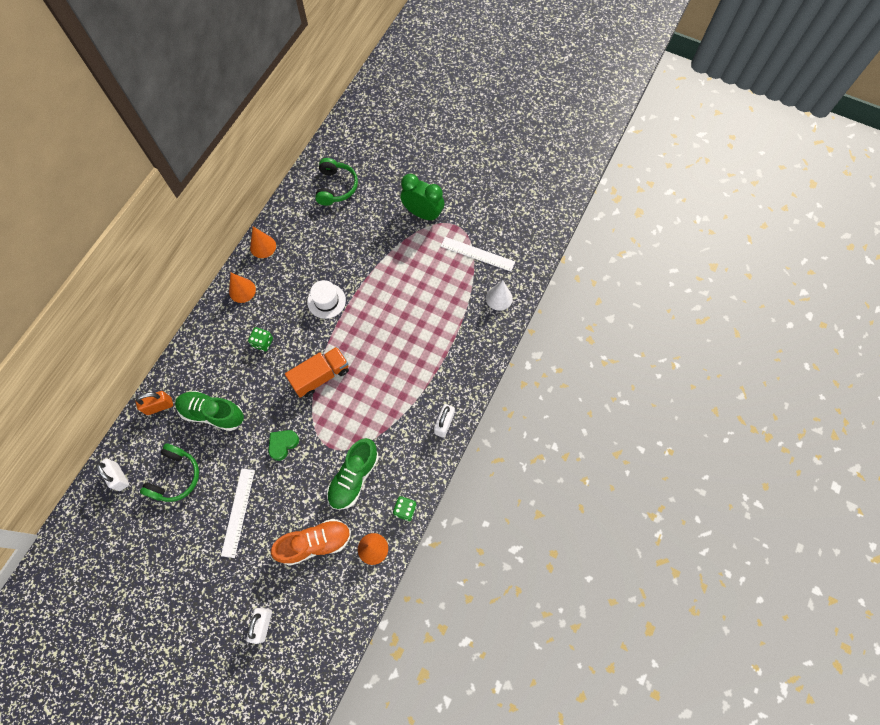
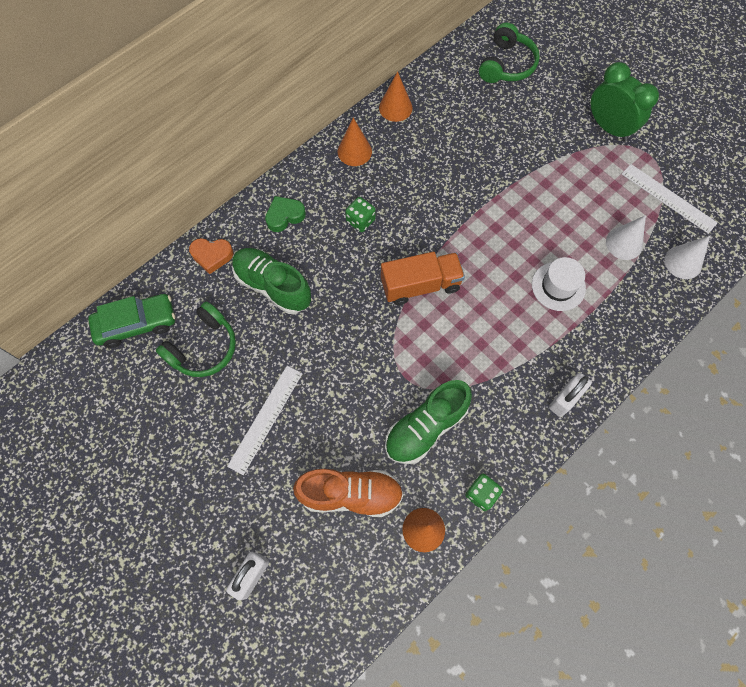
camera: 20 degrees right, 0 degrees up
(118, 477) = (136, 324): white padlock -> green car
(159, 406) = (212, 256): orange padlock -> orange heart
(283, 444) = (347, 354): green heart -> green heart (284, 216)
(326, 301) = (455, 195): white hat -> white hat (558, 286)
(455, 297) = (624, 243): none -> white cone

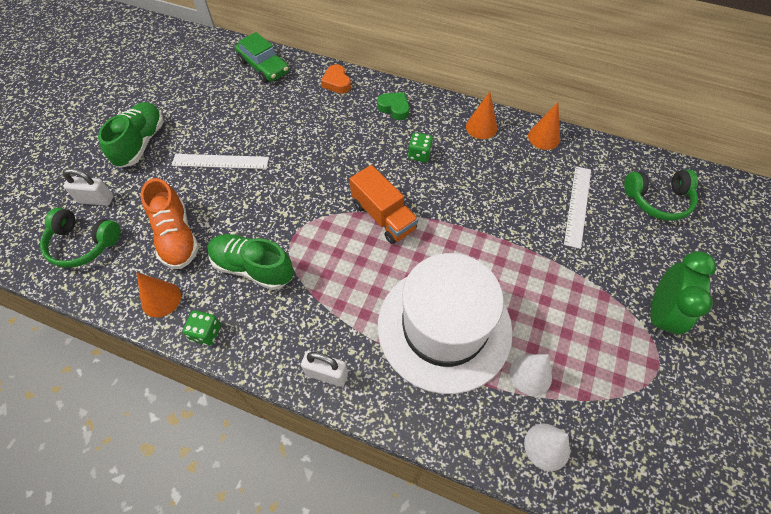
camera: 65 degrees right, 10 degrees down
(203, 347) = (262, 106): green headphones -> green headphones (83, 244)
(273, 286) = (331, 124): green shoe -> green shoe (141, 143)
(558, 286) = (444, 327): white hat -> white hat, size x2.33
(668, 198) = (617, 404): white ruler -> white ruler (578, 206)

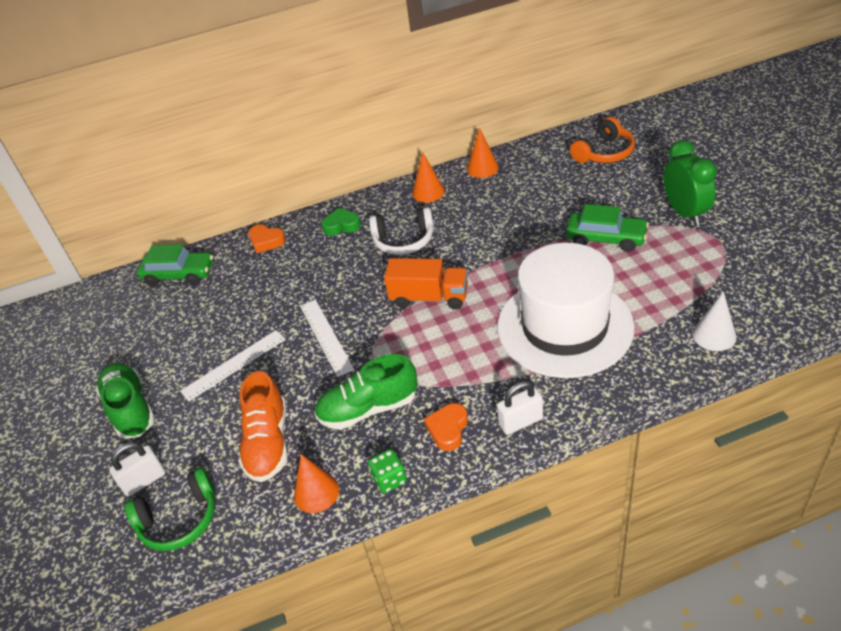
camera: 35 degrees left, 15 degrees down
(177, 237) = (268, 443): orange shoe -> orange shoe turned 60 degrees clockwise
(278, 332) = (448, 429): none -> orange heart
(419, 155) = (404, 240): green dice -> white headphones
(530, 374) = (654, 306): white cone -> none
(565, 279) = (606, 238): none -> green car
(578, 206) = (558, 191): white ruler -> white ruler (326, 336)
(658, 200) = (604, 152): green headphones -> orange headphones

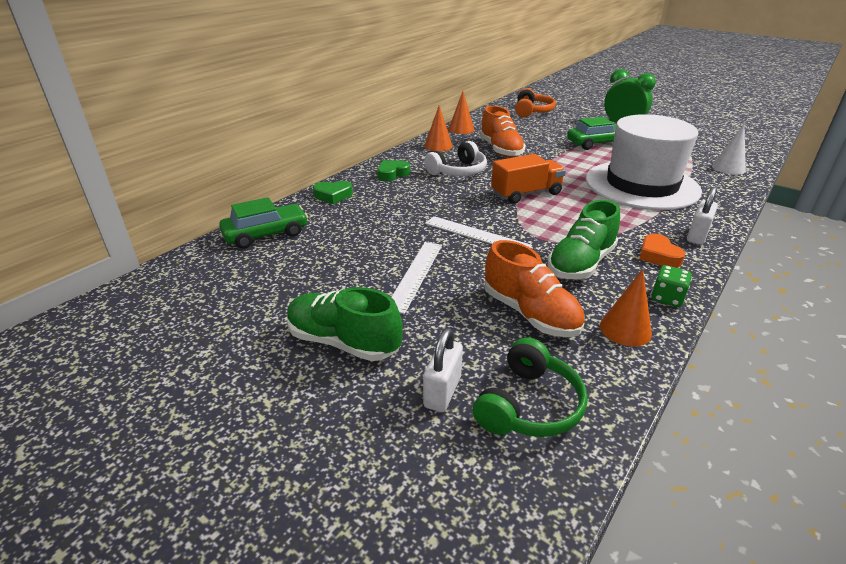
camera: 40 degrees left, 10 degrees down
(266, 241) = (333, 195): orange heart -> green heart
(483, 218) = (500, 150): none -> orange shoe

